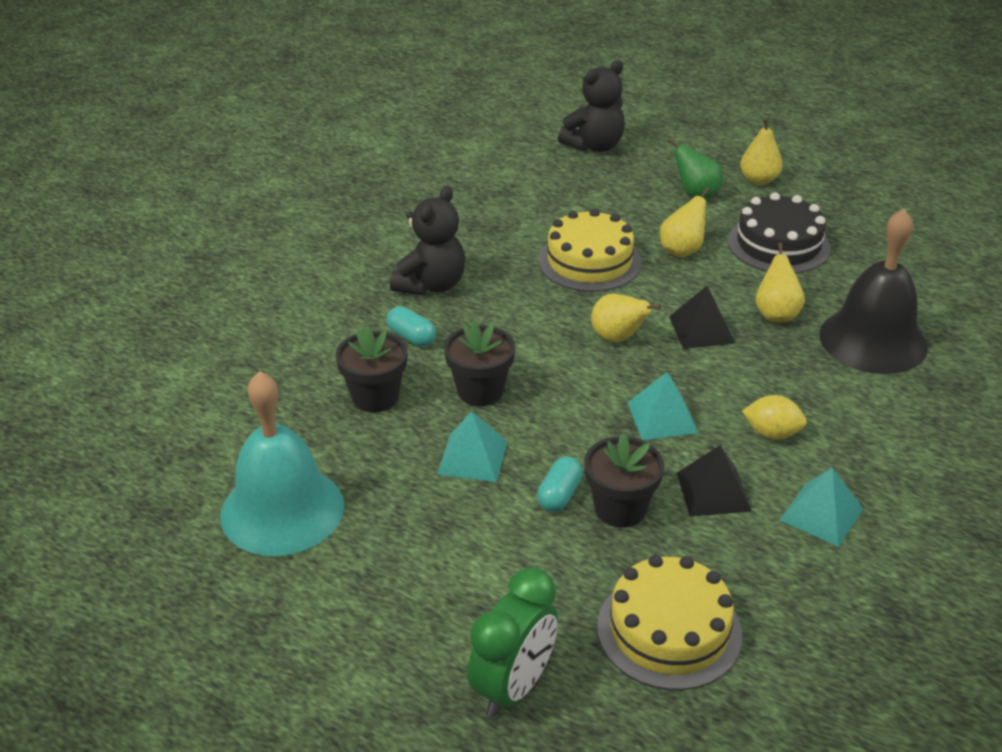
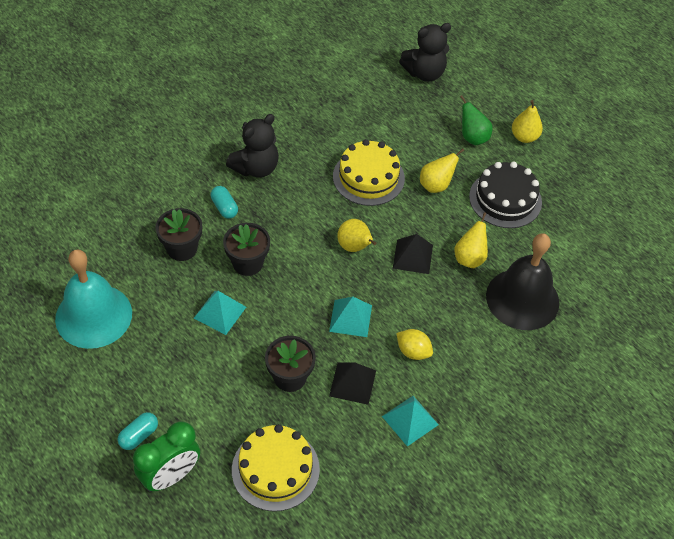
camera: 15 degrees right, 15 degrees up
(559, 495) = (258, 356): turquoise capsule -> turquoise capsule (139, 435)

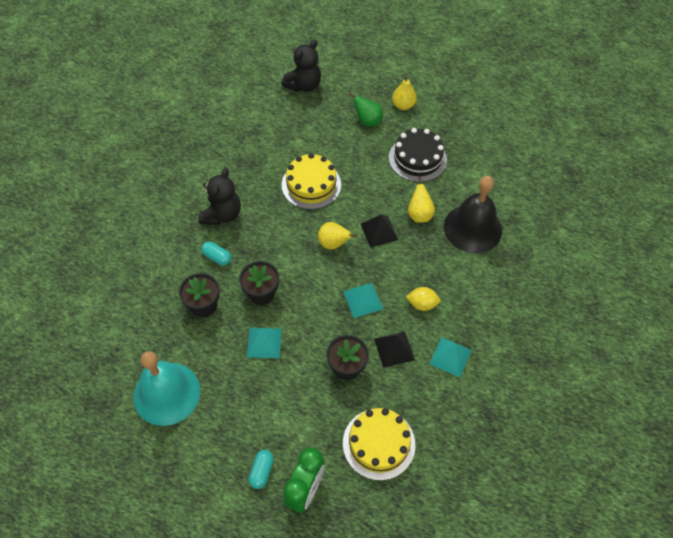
camera: 25 degrees left, 5 degrees up
(436, 185) = (363, 169): yellow pear -> none

